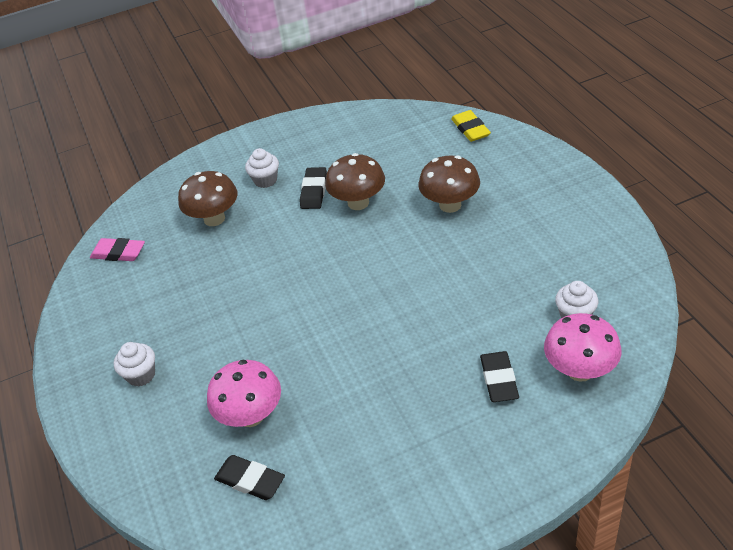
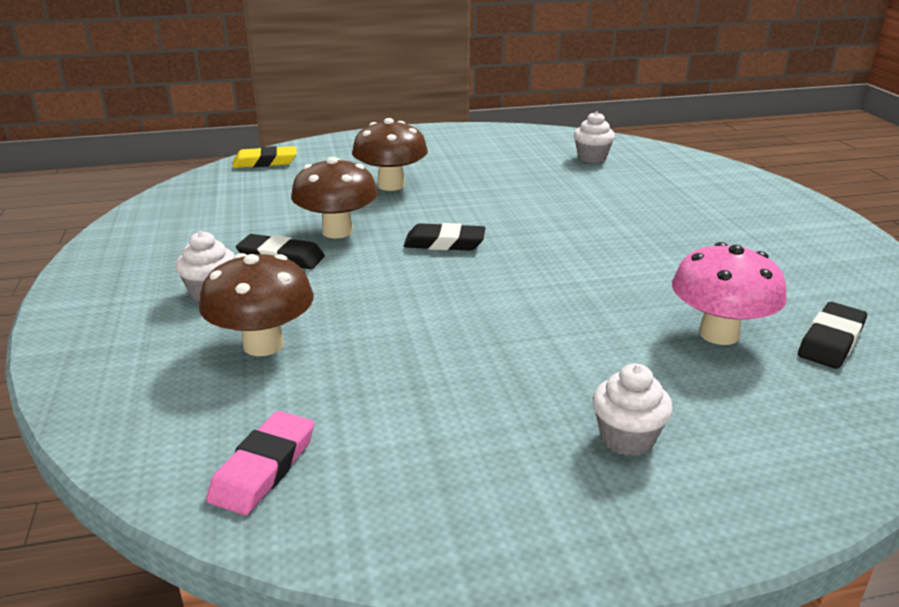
camera: 85 degrees left, 15 degrees down
(499, 379) = (668, 194): black eraser -> black eraser (444, 243)
(580, 370) = (660, 165): pink mushroom -> none

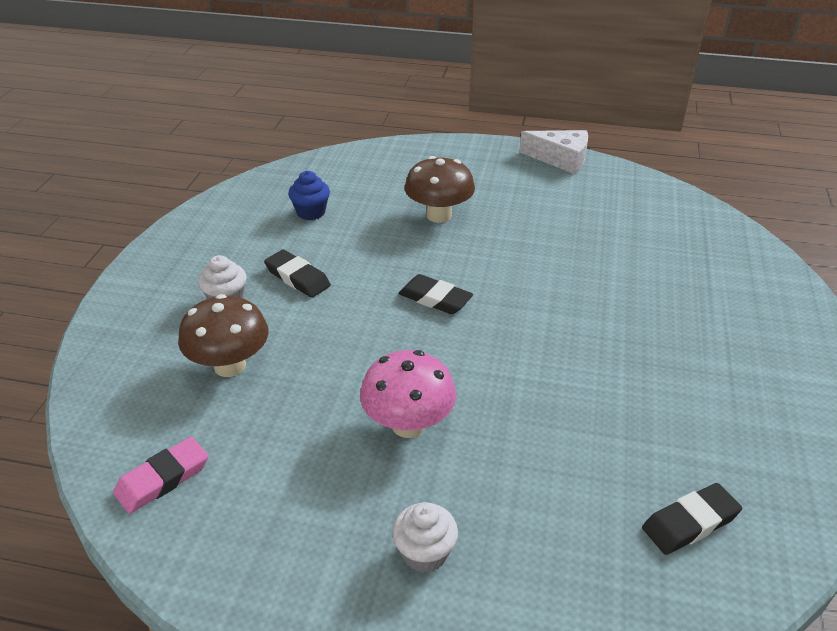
camera: 25 degrees right, 10 degrees up
(251, 206) = (311, 212): none -> blue cupcake
(265, 162) = (354, 160): yellow eraser -> none
(337, 231) = (358, 260): brown mushroom -> none
(470, 131) = (561, 159): none -> white cheese
(592, 158) = (653, 225): white cupcake -> none
(718, 334) = (591, 478): pink mushroom -> pink mushroom (408, 425)

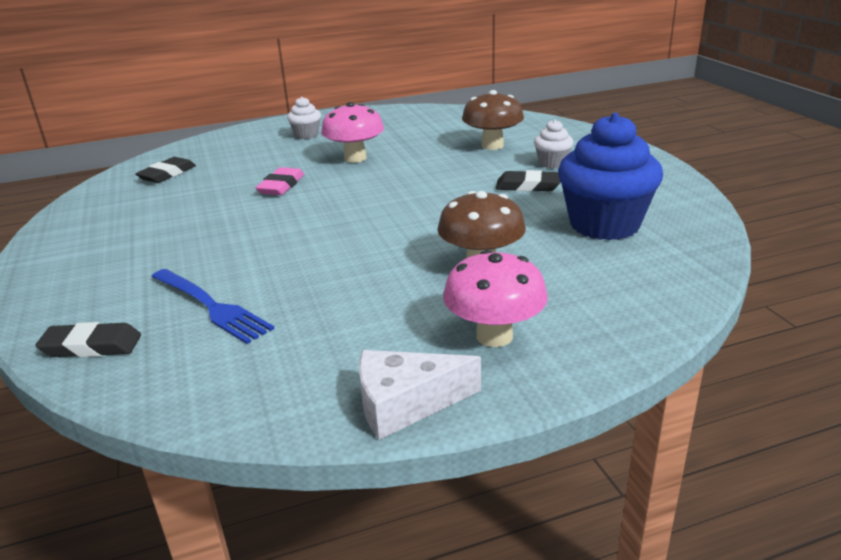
camera: 150 degrees right, 10 degrees down
(163, 479) = (456, 117): pink eraser -> pink eraser (281, 186)
(311, 212) = (604, 225): blue cupcake -> blue cupcake, size x2.10
(435, 299) = (405, 208): black eraser -> black eraser (91, 346)
(484, 171) = (494, 336): none -> pink mushroom
(655, 255) = (211, 306): none -> blue fork

